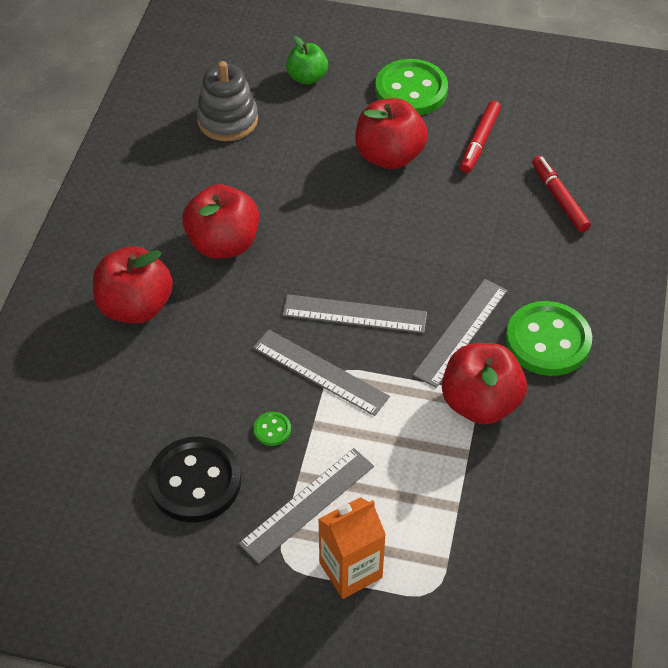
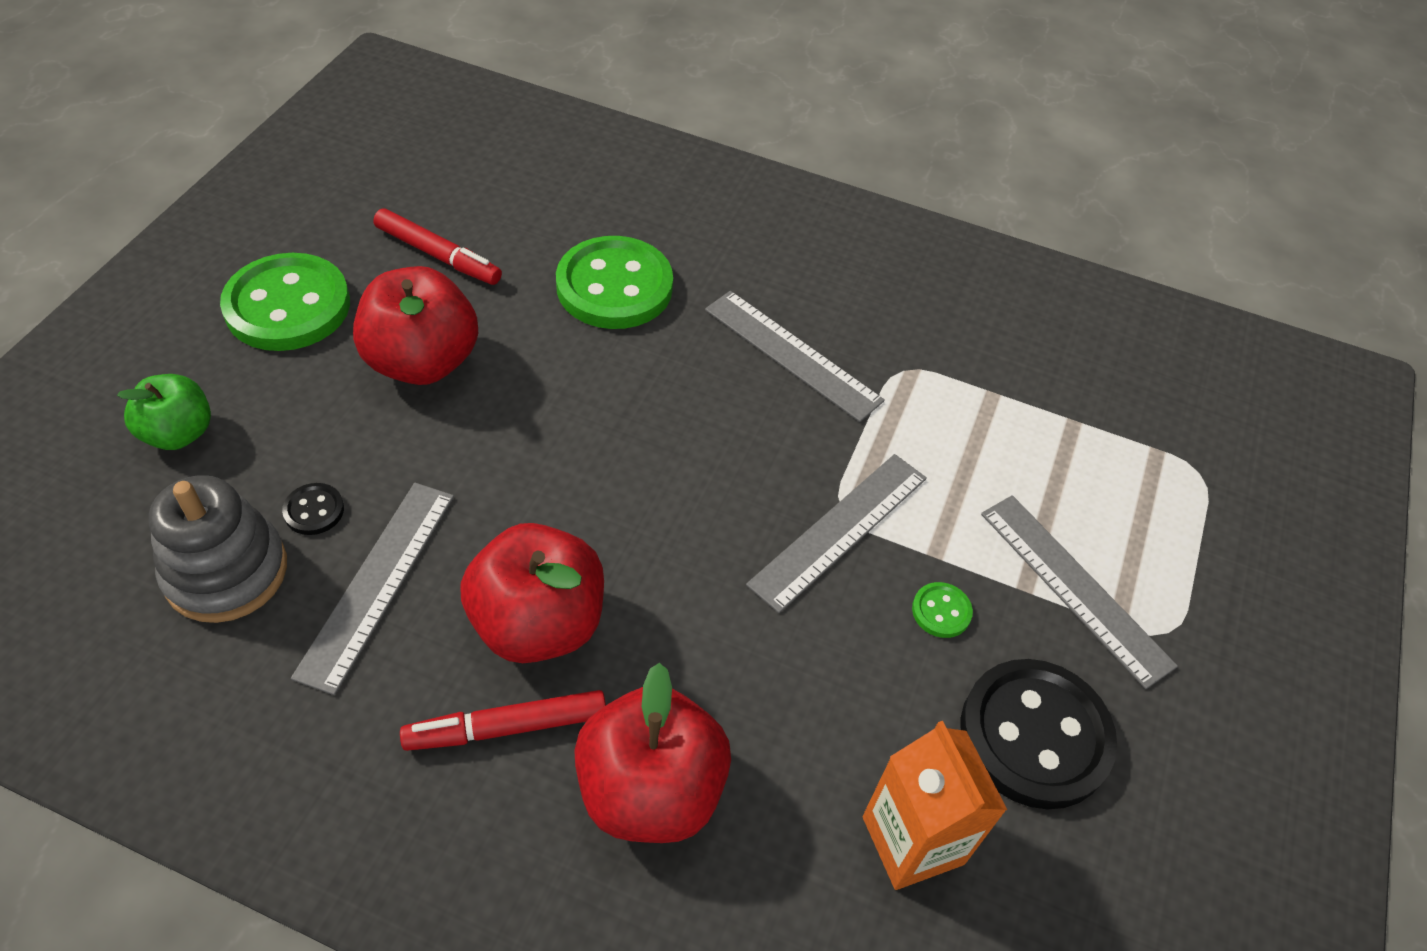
camera: 85 degrees left, 0 degrees up
(272, 140) = (314, 510): none -> black button
(350, 570) = (1177, 555): orange carton -> orange carton (913, 840)
(354, 314) = (735, 467): grey ruler -> grey ruler (377, 583)
(480, 403) = (914, 361): red apple -> none
(548, 341) = (822, 274): green button -> green button (614, 286)
(559, 198) = (580, 204): red marker -> red marker (506, 727)

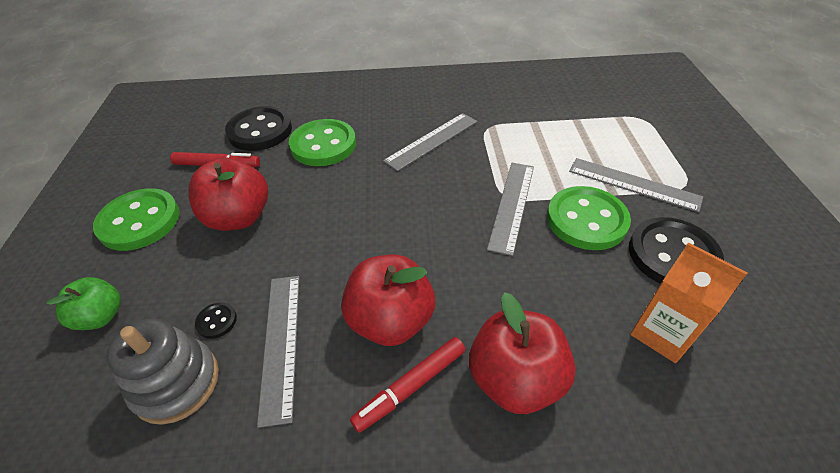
camera: 20 degrees left, 5 degrees down
(533, 218) = (260, 131): none -> black button
(792, 354) = (432, 141): grey ruler -> grey ruler turned 60 degrees counterclockwise
(941, 611) = (586, 220): green button -> green button, size x2.38

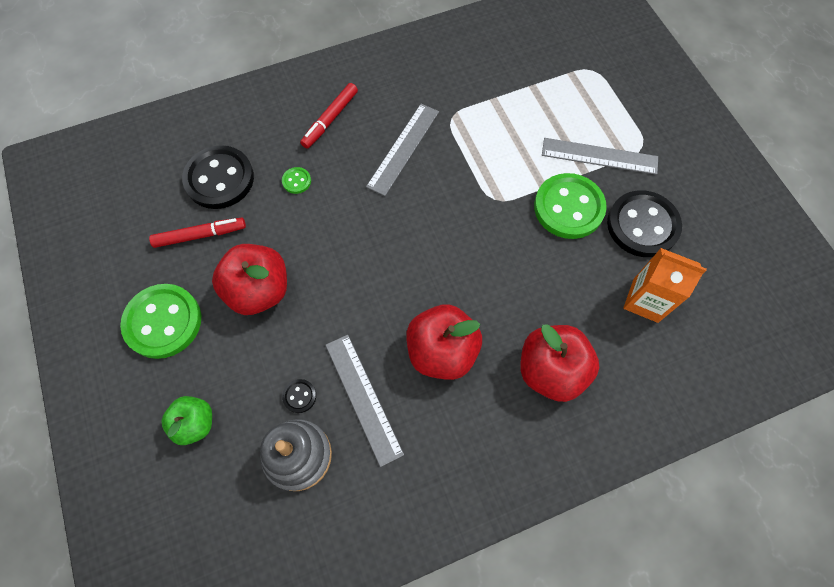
camera: 20 degrees left, 20 degrees up
(323, 145) = (296, 181): green button -> green button, size x0.42
(410, 386) = (478, 400): red marker -> red marker (330, 119)
(512, 205) = (502, 208): grey ruler -> none

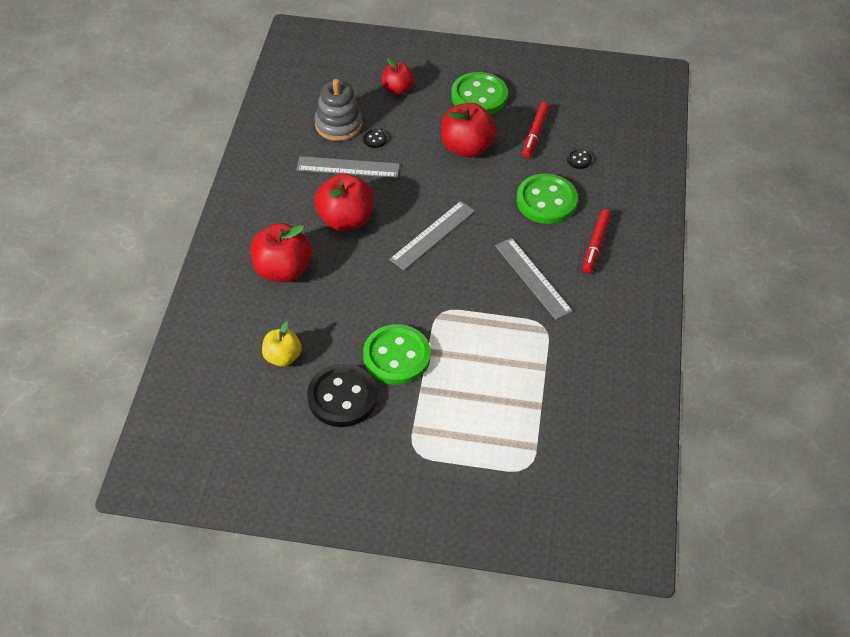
camera: 120 degrees right, 15 degrees down
(195, 423) = (397, 89): green apple -> red apple
(219, 179) = (579, 160): black button -> black button, size x0.42
(296, 181) = (546, 201): green button -> green button, size x2.38
(330, 119) = (595, 245): red marker -> red marker turned 135 degrees counterclockwise
(599, 156) = (428, 409): grey ruler -> grey ruler (432, 235)
(645, 300) = (282, 357): orange carton -> yellow apple

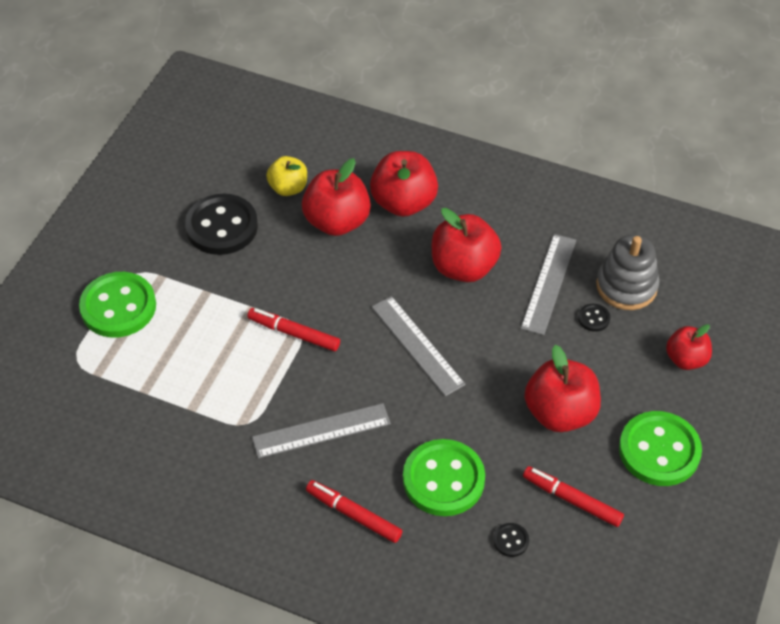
camera: 105 degrees right, 0 degrees up
(315, 312) = (337, 222): none -> red apple
(396, 356) = (255, 279): green button -> green button (118, 307)
(446, 315) = (294, 333): none -> red marker

